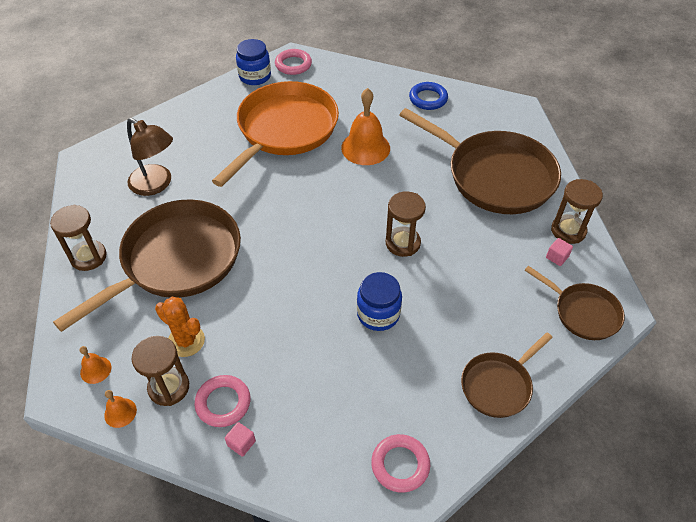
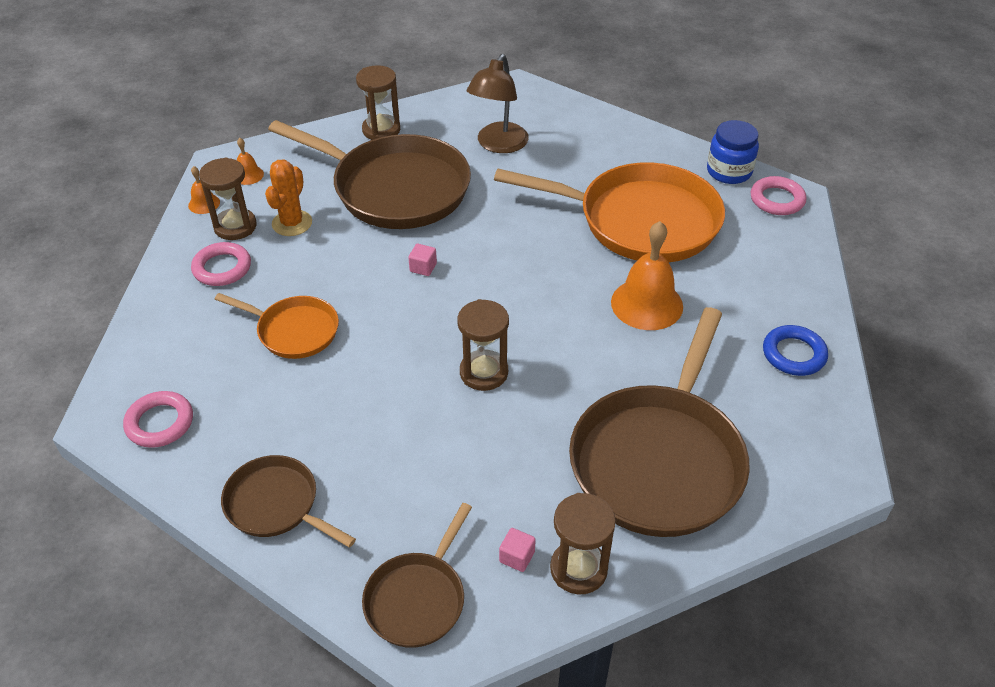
camera: 75 degrees right, 5 degrees down
(241, 443) = (177, 292): pink cube -> pink cube (423, 267)
(323, 354) = (294, 331): none -> orange pan
(378, 314) = (361, 368): blue jar -> none

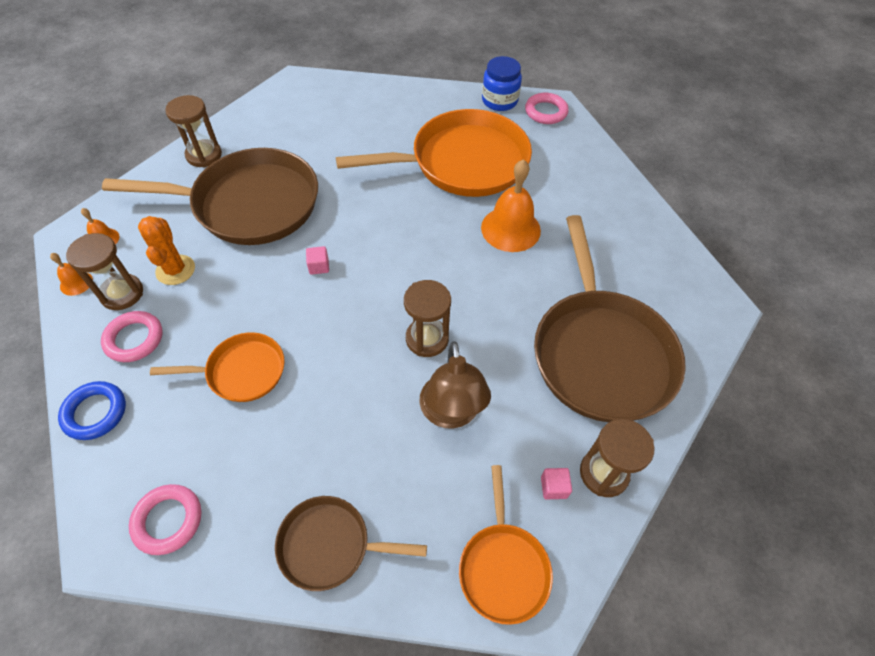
camera: 30 degrees left, 10 degrees up
(418, 598) = (503, 567): brown pan -> orange pan
(498, 145) = (313, 136): brown lamp -> brown lamp (451, 413)
(793, 354) = (633, 228): blue ring -> blue ring (95, 412)

